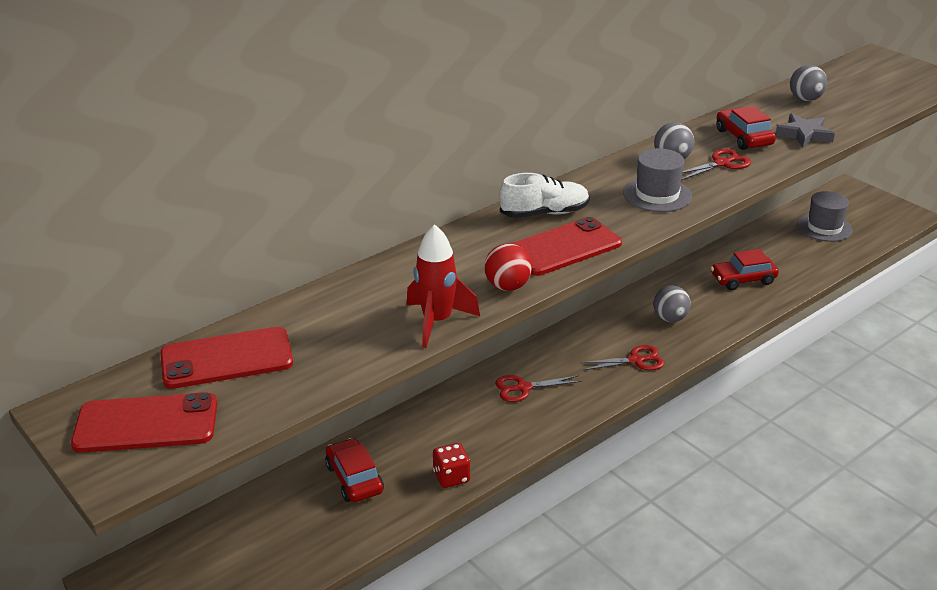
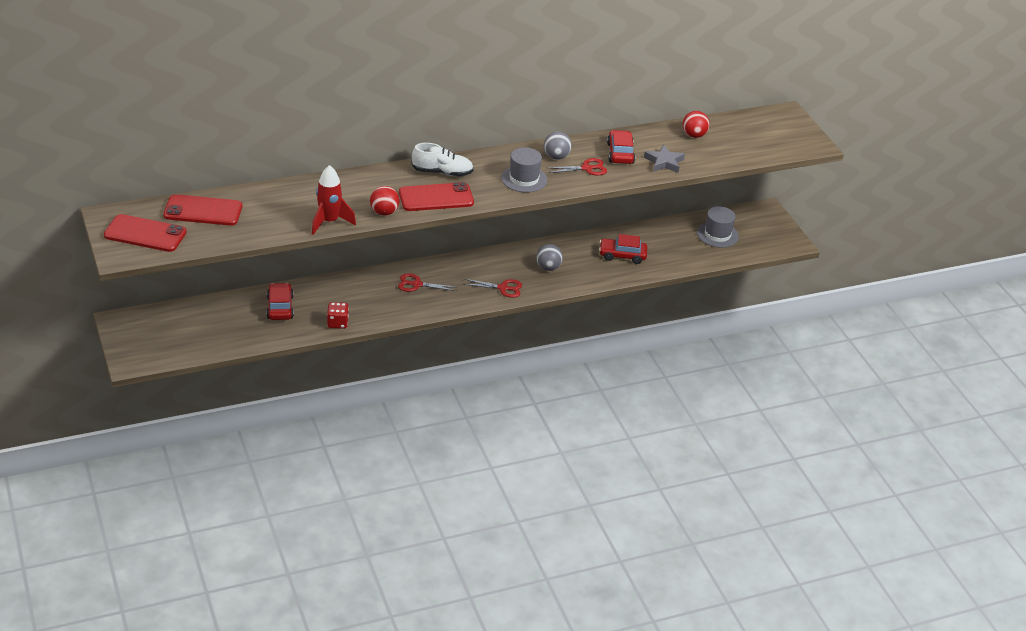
camera: 15 degrees right, 5 degrees up
(805, 99) = (694, 135): grey ball -> red ball

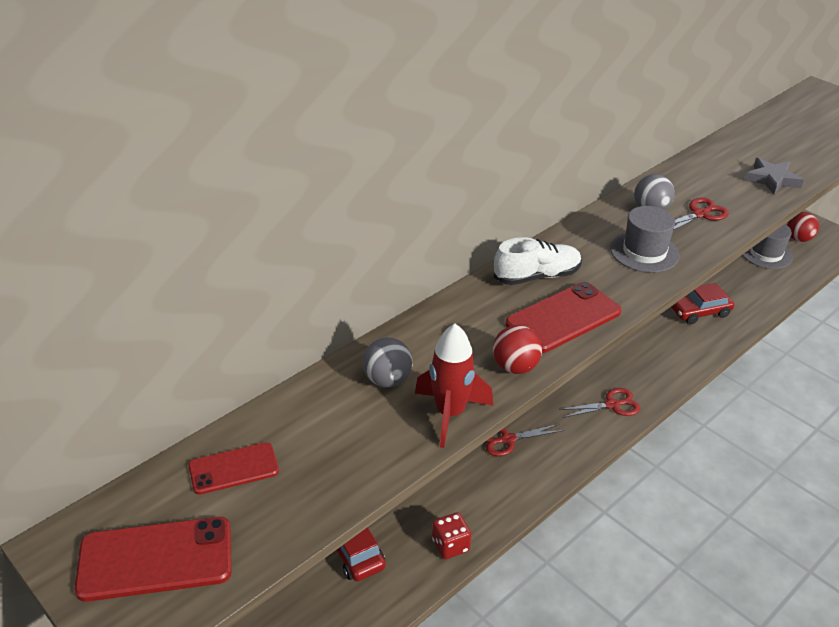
camera: 20 degrees left, 0 degrees up
(203, 211) = (234, 469): red phone -> red phone, size x0.63
(548, 267) = (637, 357): grey ball -> grey ball (387, 380)
(620, 153) = (714, 183): red car -> none
(694, 135) = (764, 139): red ball -> red ball (798, 239)

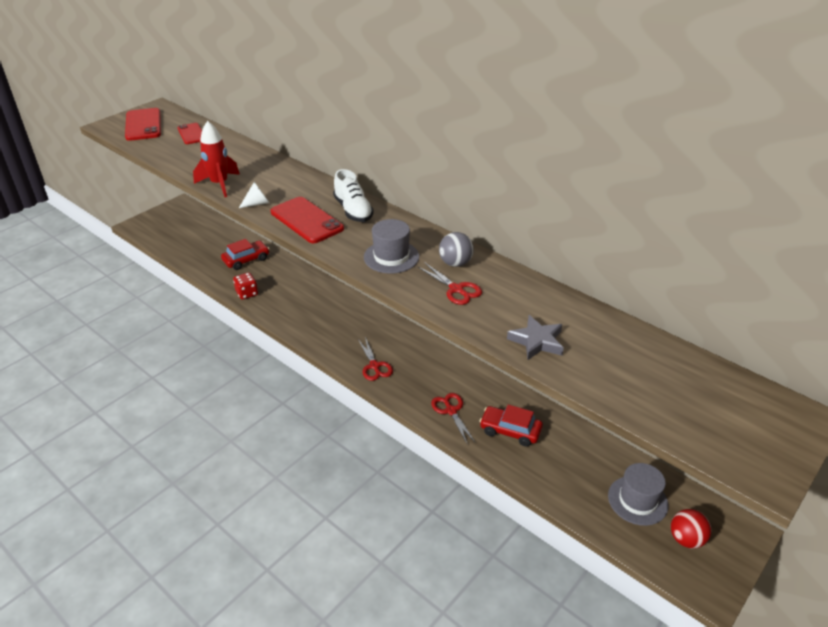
camera: 85 degrees right, 0 degrees up
(387, 380) = (250, 165): grey ball -> none
(508, 439) = (334, 314): red scissors -> red scissors (451, 411)
(515, 367) = (257, 203): red ball -> white cone
(699, 312) = (510, 430): red car -> red car turned 45 degrees counterclockwise

